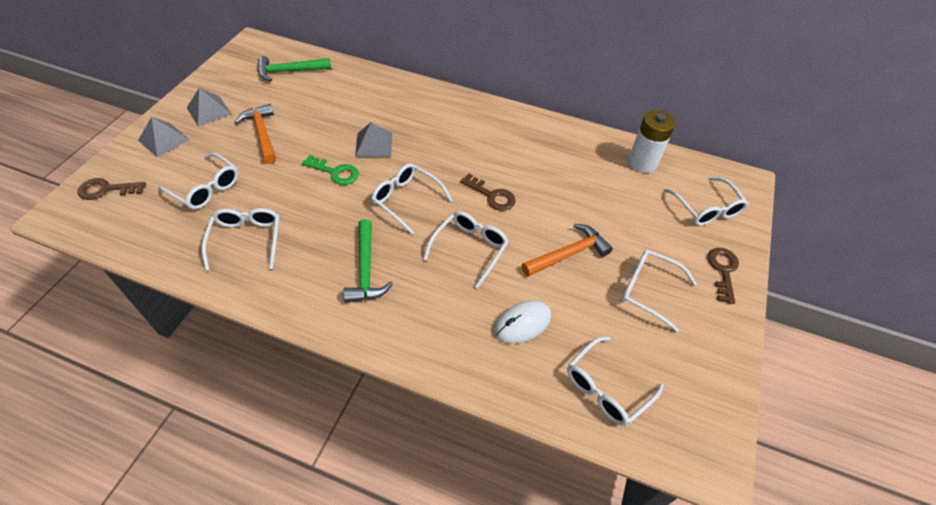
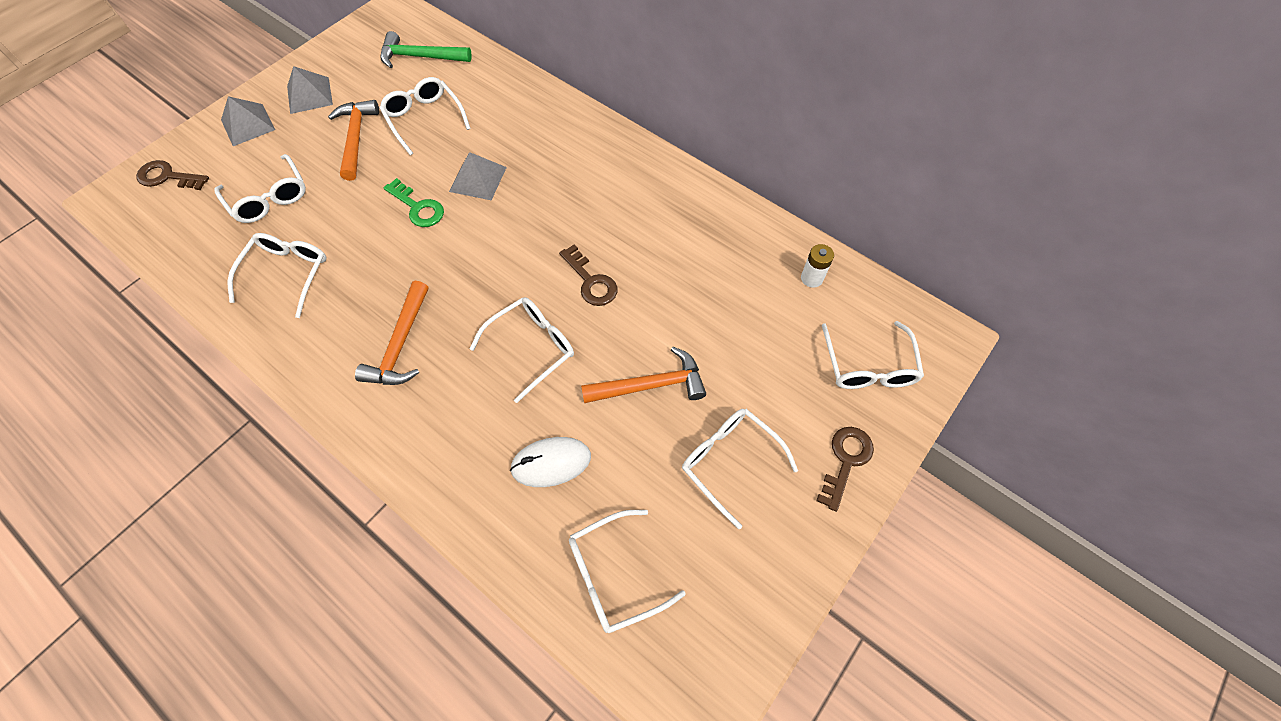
camera: 20 degrees right, 10 degrees up
(365, 269) = (400, 344): green hammer -> orange hammer
(406, 200) = (485, 264): white glasses -> white glasses (424, 119)
(642, 163) = (811, 278): white battery -> white battery, size x0.55

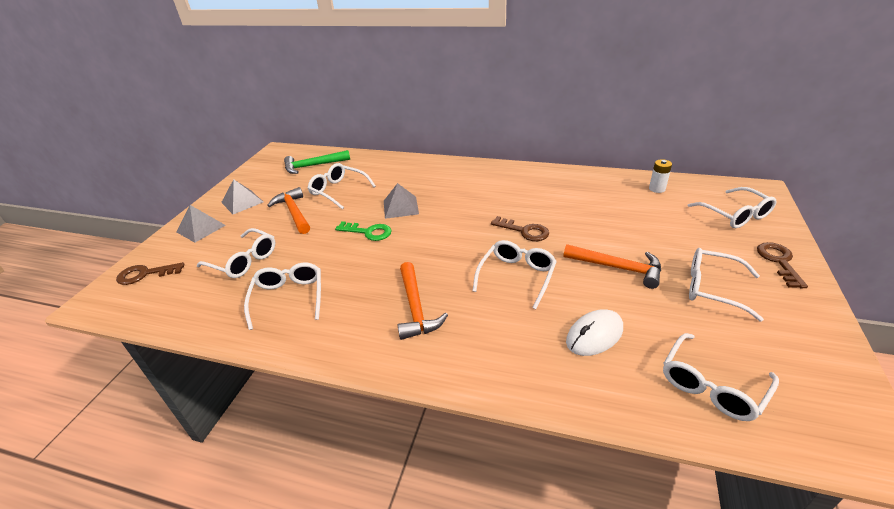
camera: 20 degrees left, 25 degrees down
(650, 385) = (617, 268): orange hammer -> orange hammer turned 60 degrees clockwise

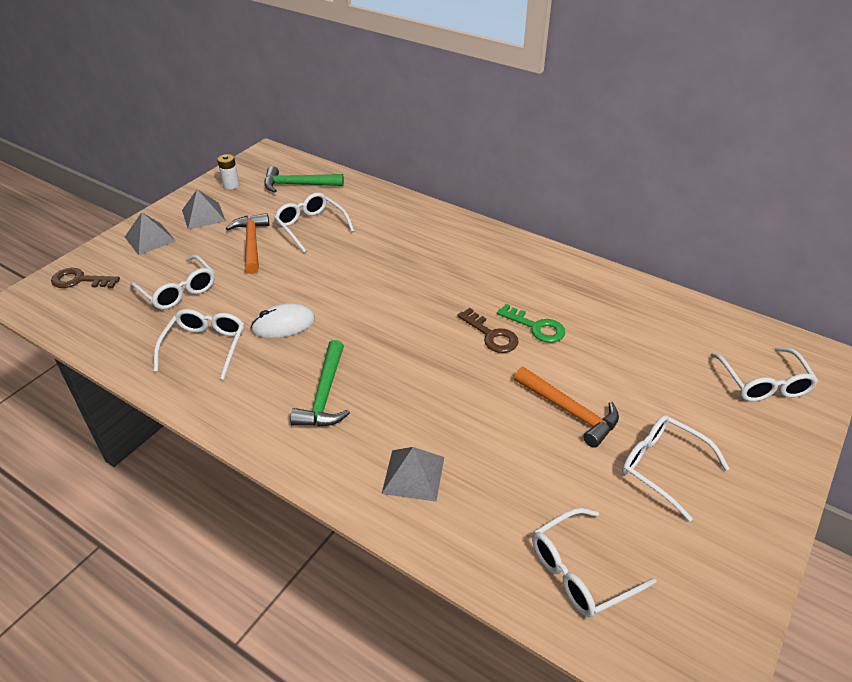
camera: 15 degrees right, 5 degrees up
(368, 232) = (319, 290): green key -> green key (536, 327)
(401, 207) = (369, 266): grey pyramid -> grey pyramid (413, 475)
(415, 308) = (324, 395): orange hammer -> green hammer
(517, 276) = (450, 389): white glasses -> none
(594, 335) = (492, 480): white mouse -> white mouse (283, 324)
(657, 189) = (689, 321): white battery -> white battery (231, 185)
(779, 262) = (770, 459): brown key -> none

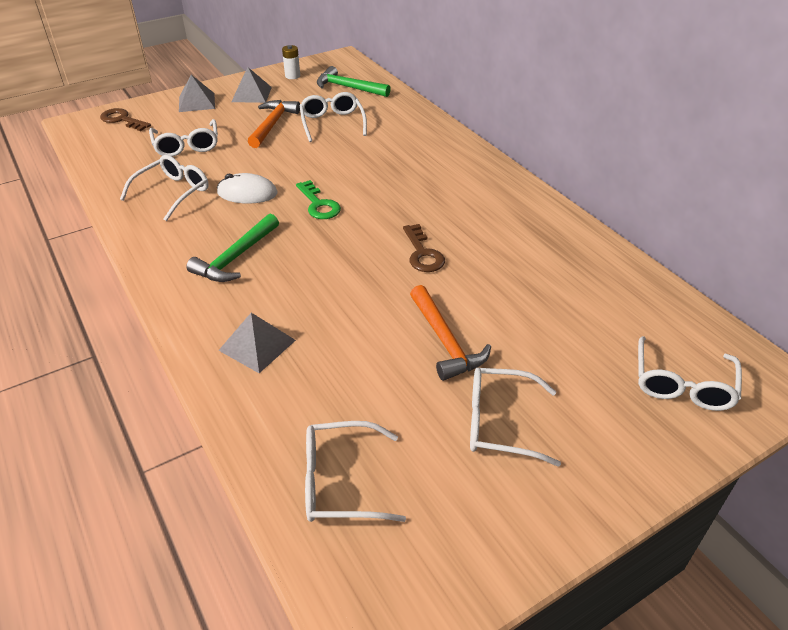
camera: 25 degrees right, 0 degrees up
(536, 327) = (472, 259): green key -> green key (319, 204)
(662, 467) = (500, 423): white glasses -> white glasses turned 60 degrees counterclockwise

